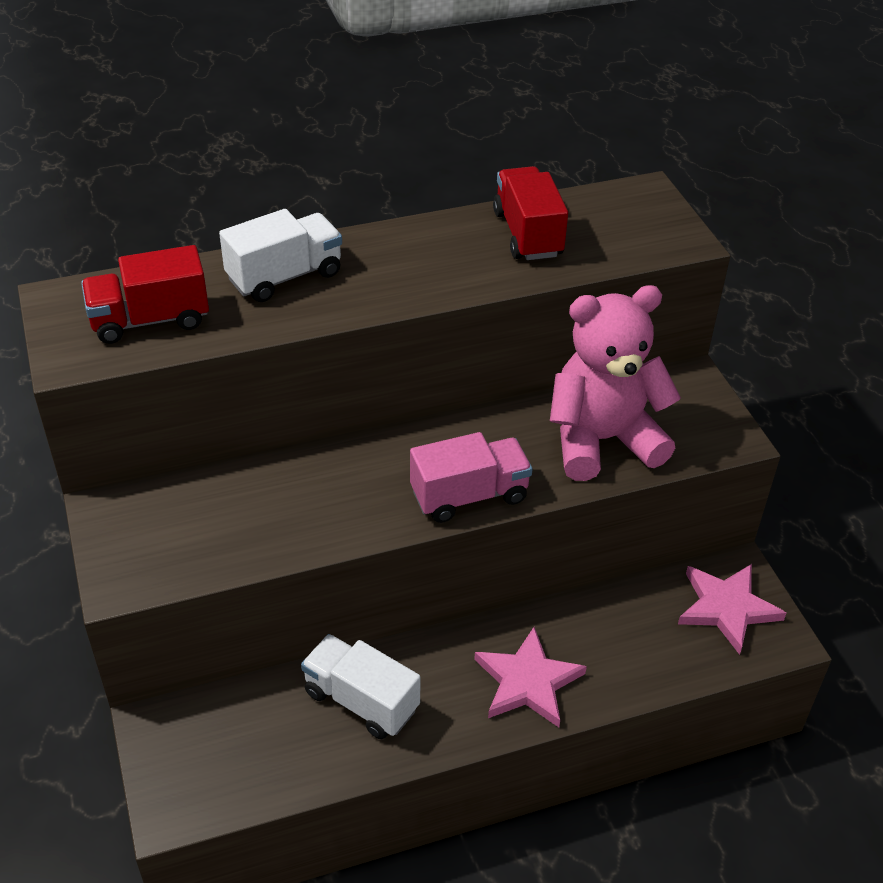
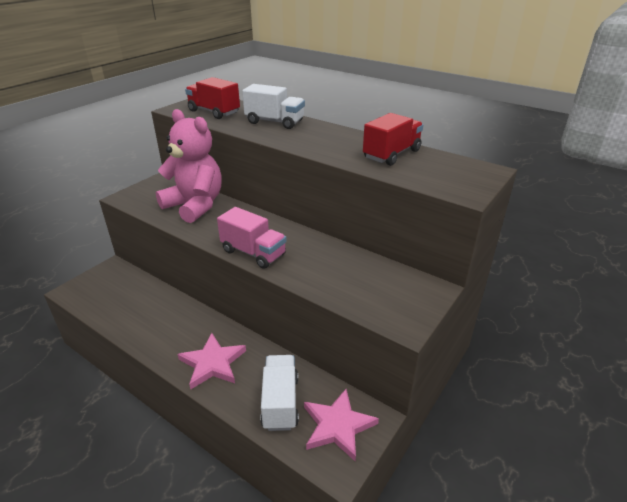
camera: 55 degrees right, 10 degrees down
(361, 700) = (161, 314): white truck -> white truck (280, 402)
(602, 440) = (341, 277): pink teddy bear -> pink teddy bear (195, 205)

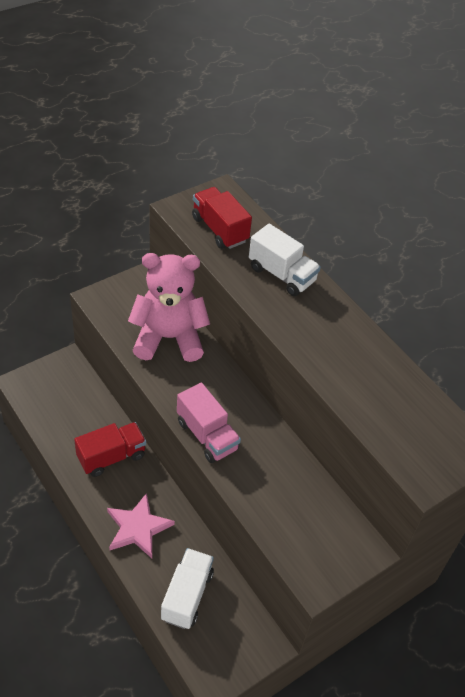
camera: 15 degrees right, 15 degrees up
(195, 205) = (168, 338): pink teddy bear -> pink teddy bear turned 60 degrees counterclockwise
(337, 426) = (230, 640): pink star -> none
(391, 154) = (384, 385): red truck -> red truck (111, 457)

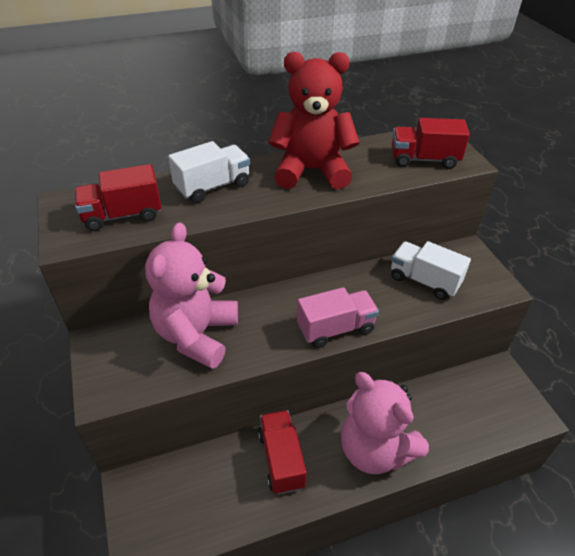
camera: 70 degrees left, 5 degrees down
(138, 528) = (375, 449): pink star -> pink teddy bear
(187, 595) = (453, 420): white truck -> white truck (424, 281)
(340, 341) = (311, 171): none -> red teddy bear
(408, 436) = (424, 159): none -> red truck

